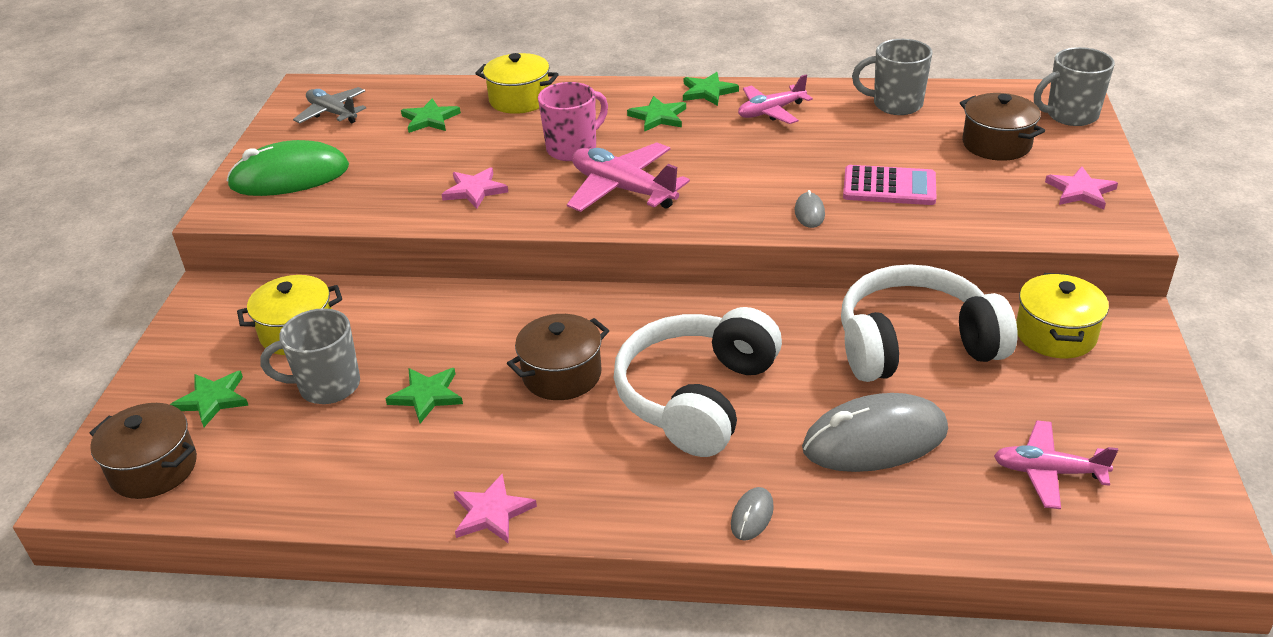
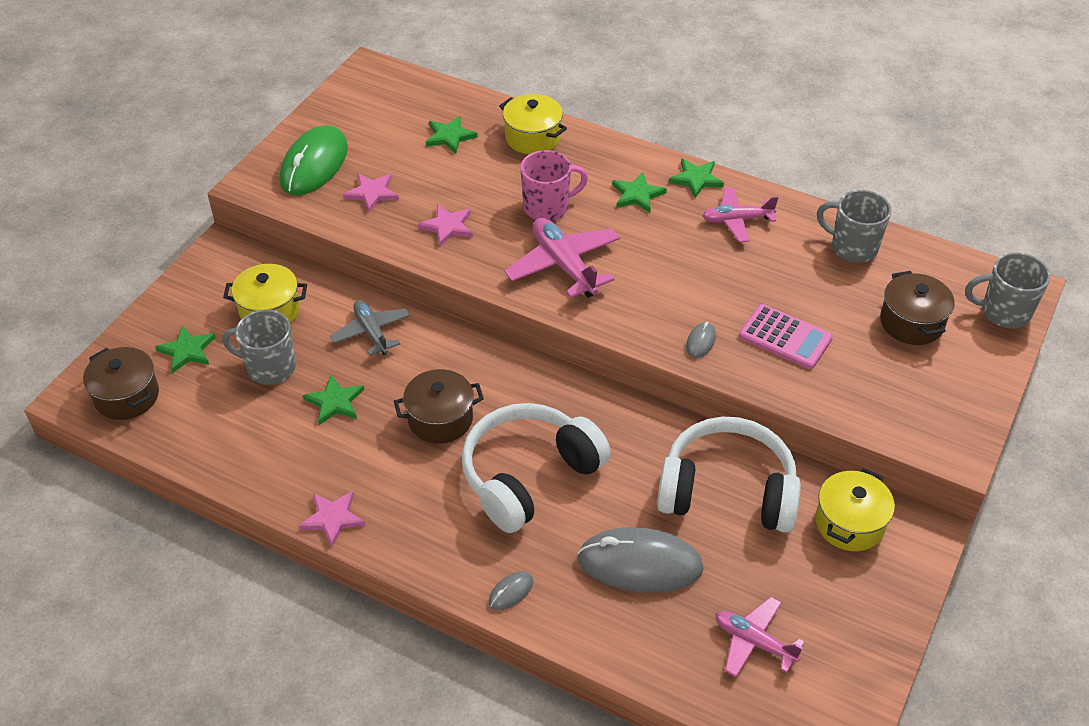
camera: 20 degrees right, 10 degrees up
(290, 177) = (314, 164): green mouse -> green mouse turned 75 degrees counterclockwise
(332, 113) = (376, 104): grey plane -> grey plane (372, 332)
(1080, 191) = (949, 399): pink star -> pink star (372, 193)

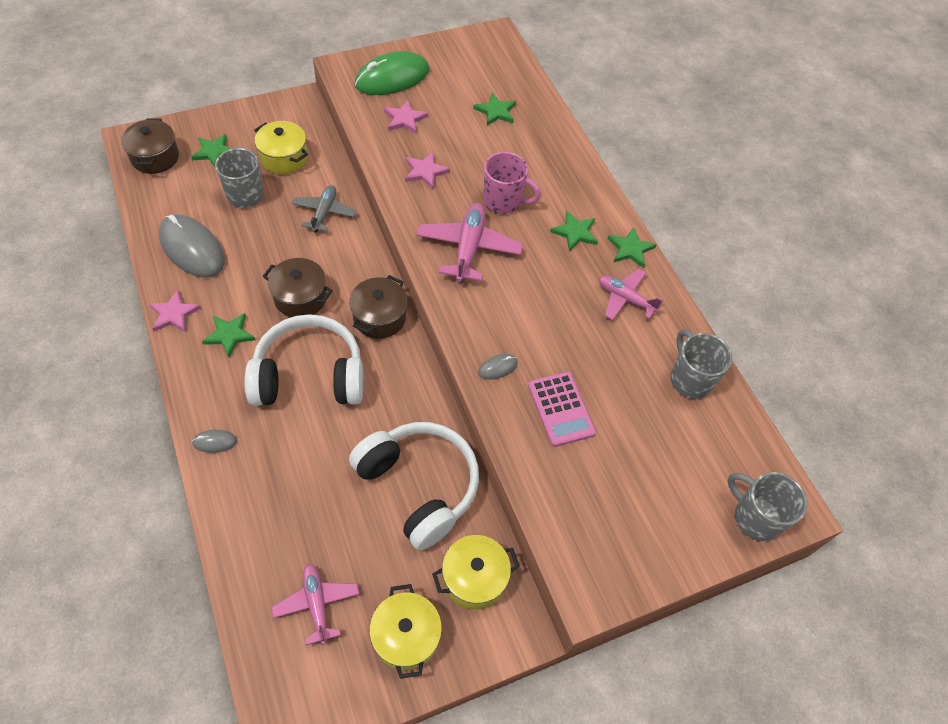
camera: 35 degrees right, 10 degrees up
(335, 402) = (255, 242): green star -> green star (229, 335)
(533, 137) = (549, 146): yellow pot -> yellow pot (406, 636)
(640, 564) = (308, 489): grey mouse -> grey mouse (192, 249)
(911, 322) = (670, 469): brown pot -> brown pot (379, 317)

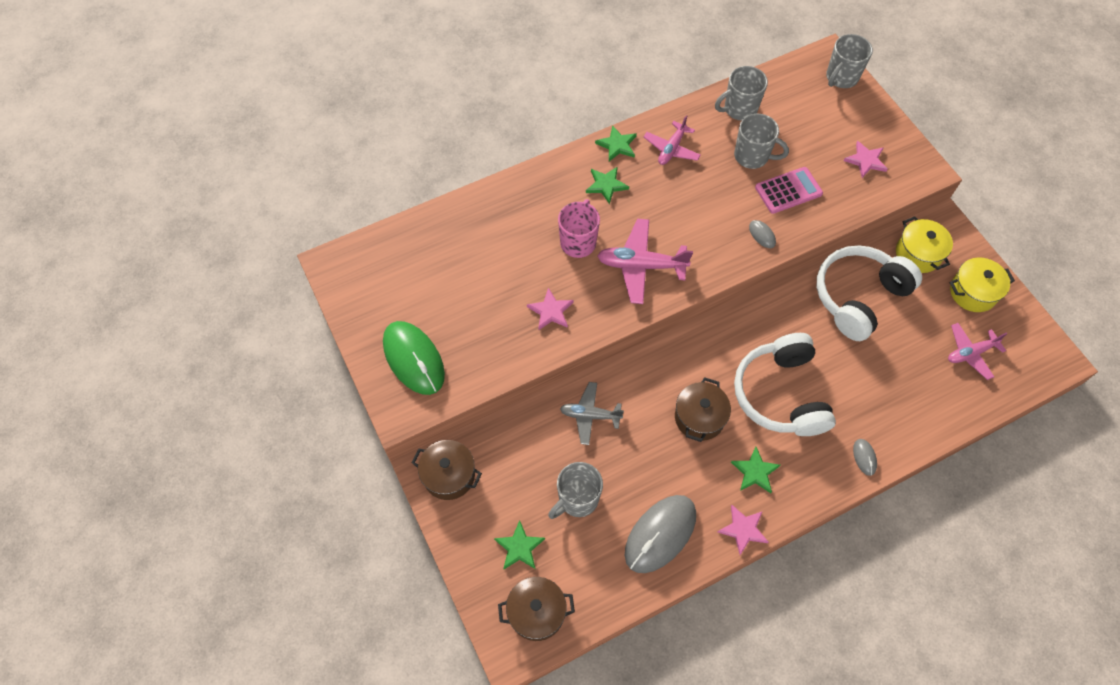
camera: 90 degrees left, 5 degrees up
(284, 158) = (519, 470): yellow pot -> none
(379, 317) = (706, 347): brown pot -> brown pot (449, 475)
(405, 119) = (477, 338): pink star -> pink star (865, 161)
(496, 111) = (456, 256): green star -> none
(614, 380) = (752, 156): none -> grey mug

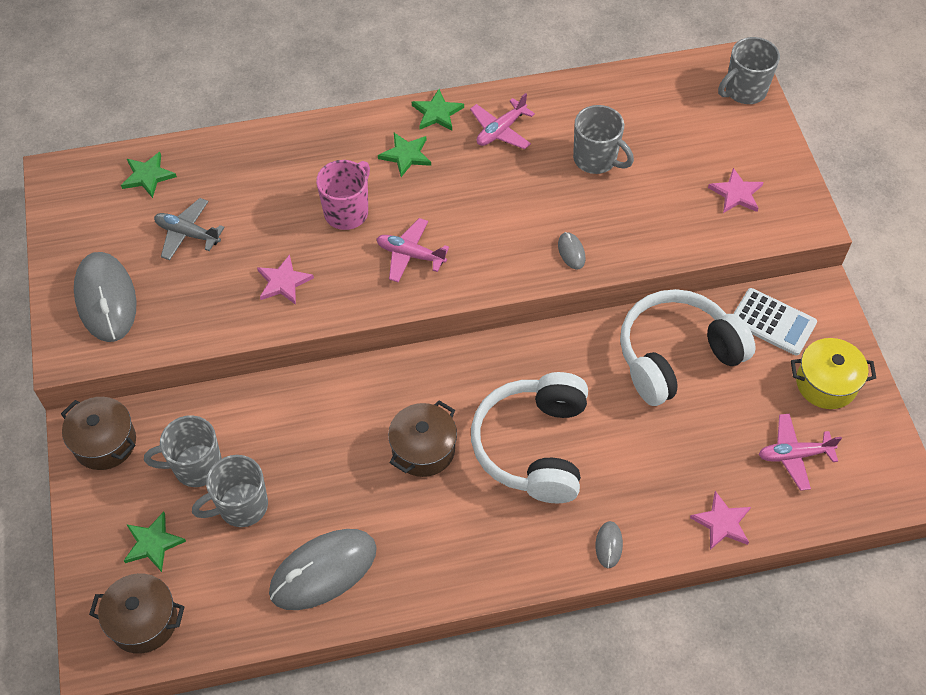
camera: 15 degrees right, 5 degrees down
(414, 359) = (106, 299): green mouse -> grey mouse
(590, 415) = (294, 415): grey plane -> grey plane (187, 234)
(641, 266) = (410, 255): pink plane -> pink plane, size x0.66
(739, 109) = (602, 102): grey mug -> grey mug (196, 466)
(743, 529) = (425, 591): pink star -> pink star (722, 523)
(755, 472) = (466, 528): green star -> green star (148, 176)
(788, 190) = (624, 208): pink calculator -> none
(918, 254) = (773, 322): yellow pot -> white calculator

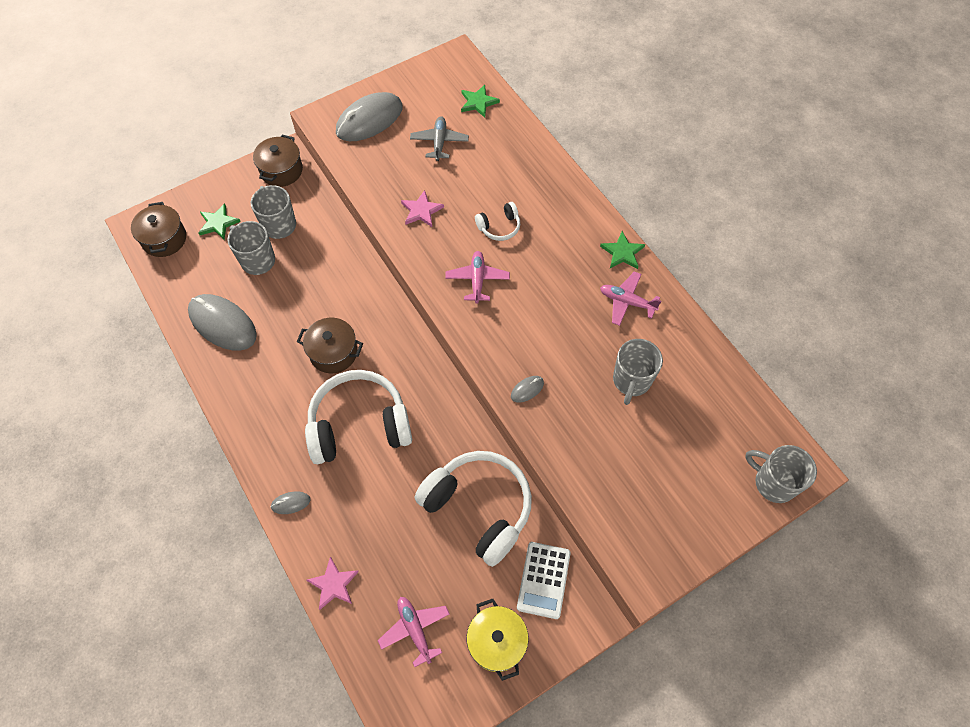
camera: 70 degrees right, 5 degrees up
(347, 212) = (499, 227): pink mug -> white headphones
(406, 155) = (570, 246): green star -> none
(736, 193) = (648, 505): pink star -> none

